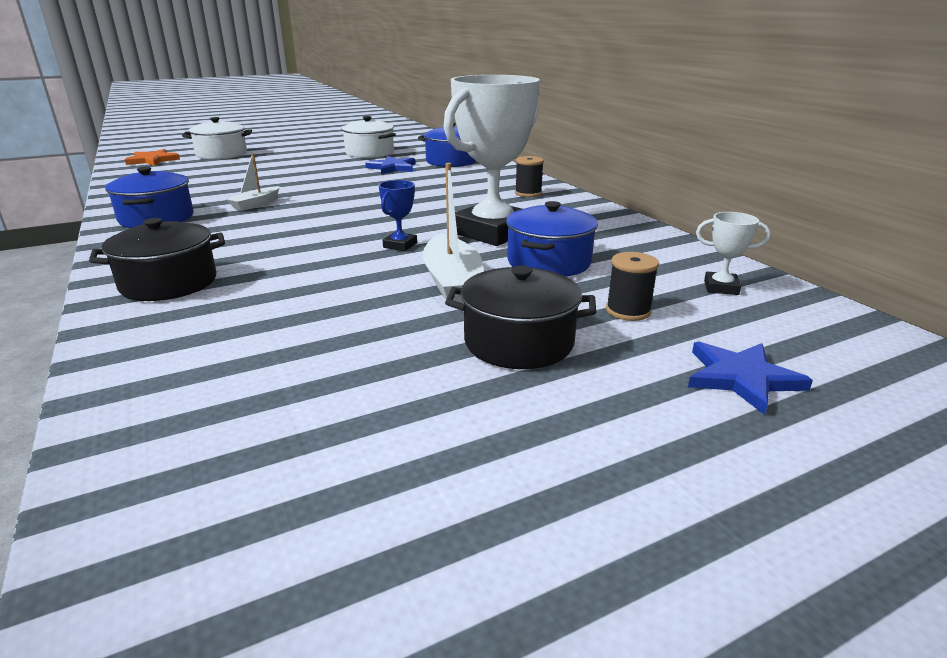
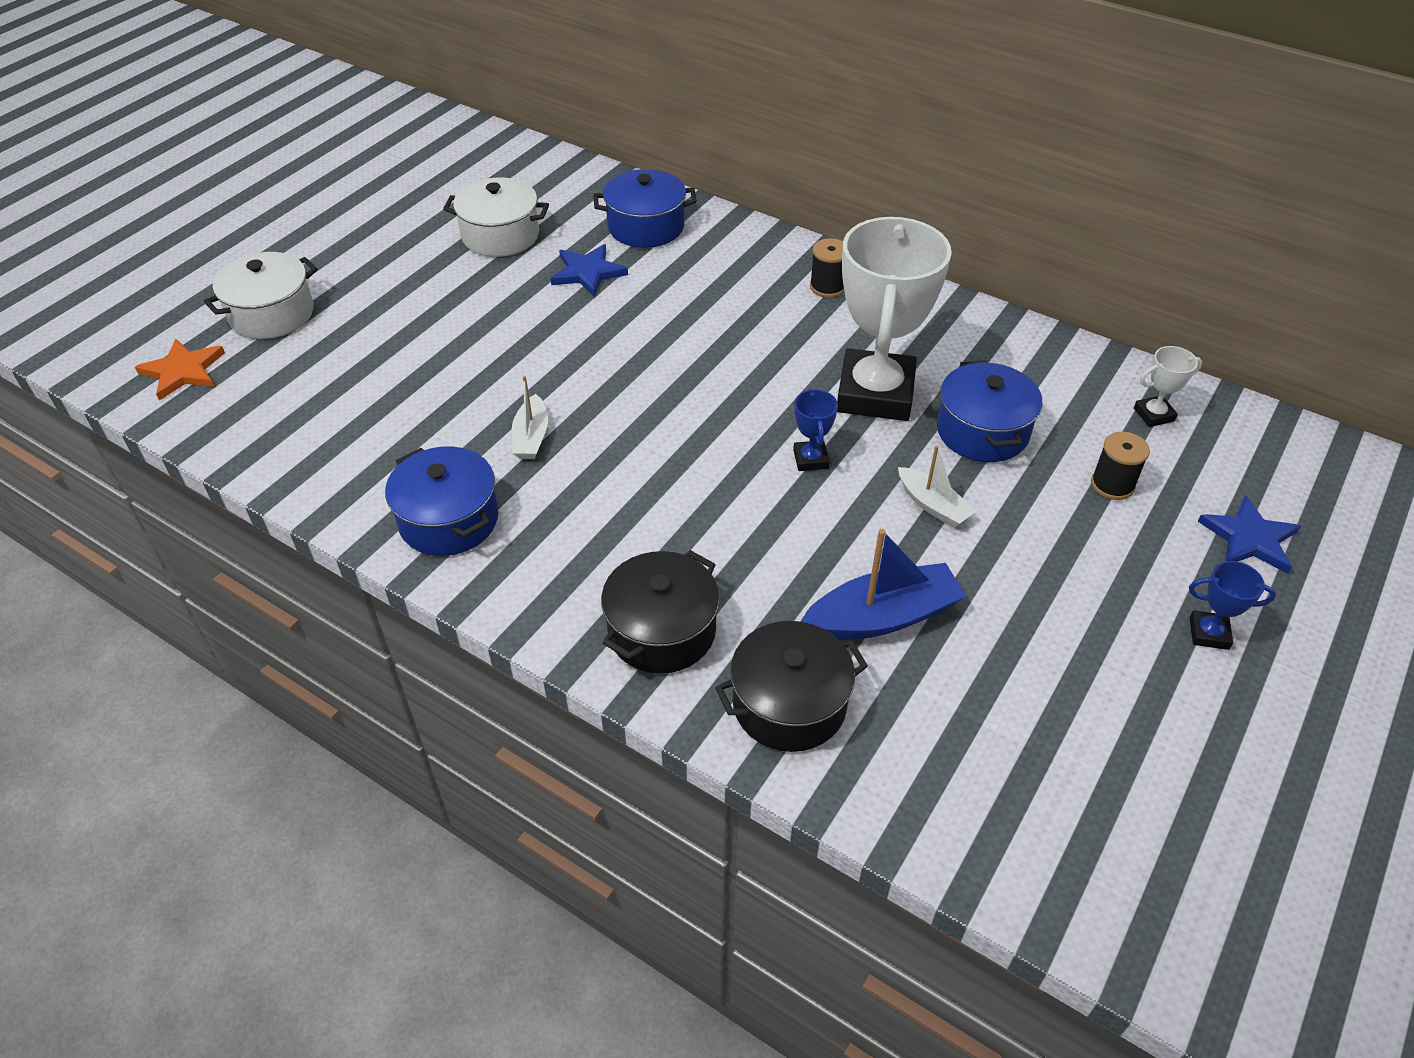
camera: 30 degrees left, 20 degrees up
(319, 320) = (882, 617): none -> blue boat
(453, 283) = (933, 505): white boat -> white boat, size x0.60
(518, 342) = (1070, 568): black pot -> black pot (789, 704)
(608, 426) = (1209, 633): none -> blue trophy

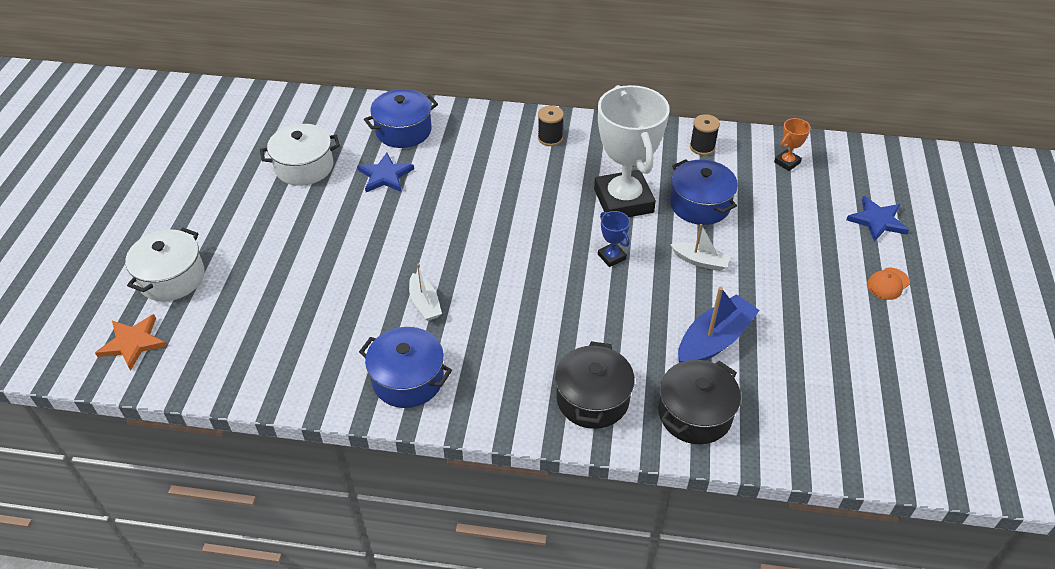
camera: 25 degrees left, 0 degrees up
(1112, 485) = (790, 213): black spool -> black spool (702, 147)
(1154, 415) = (787, 162): white trophy -> orange trophy
(1209, 633) = (888, 284): blue trophy -> orange cap

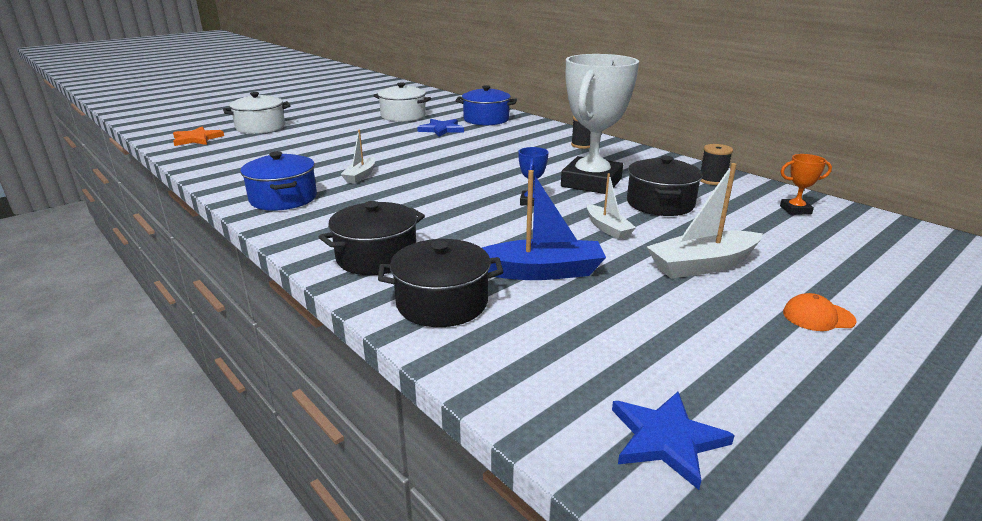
camera: 40 degrees right, 20 degrees down
(700, 204) = (660, 203): blue pot -> black pot
(793, 269) = (702, 265): none -> white boat
(877, 220) = (866, 273): blue star -> blue star (666, 439)

